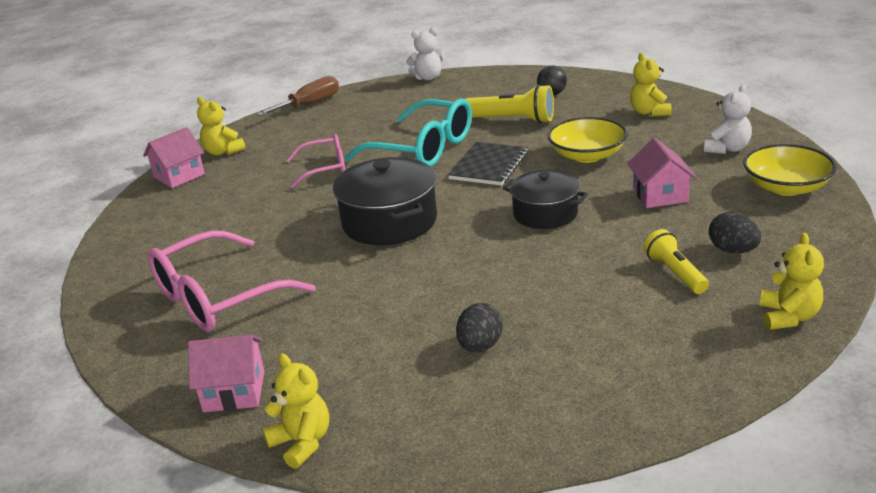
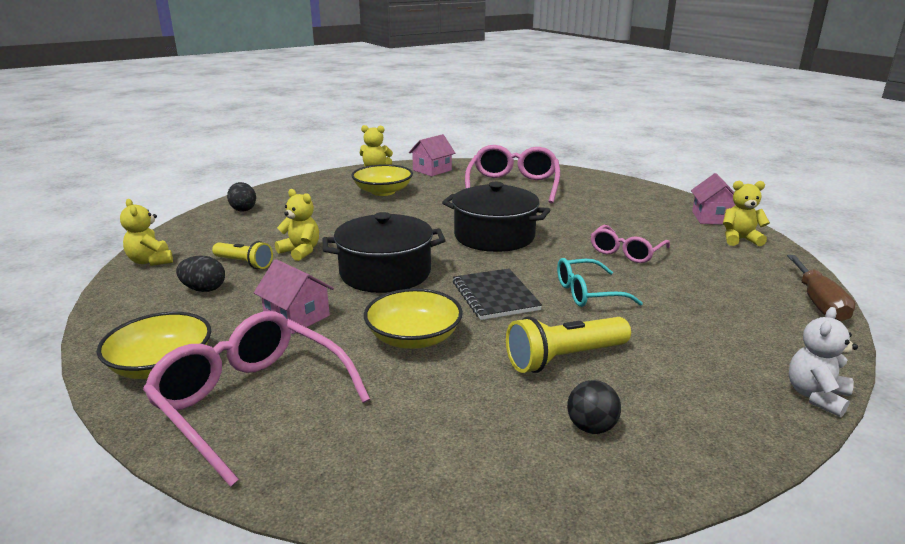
camera: 135 degrees right, 5 degrees down
(382, 357) = (383, 191): none -> yellow bowl
(423, 149) = (587, 293): turquoise glasses -> turquoise glasses, size x0.60
(480, 346) = (338, 206): black egg -> black egg (243, 209)
(545, 213) = (385, 273): black pot -> black pot, size x1.51
(649, 112) = (406, 438): yellow teddy bear -> yellow teddy bear (301, 251)
(727, 149) = (251, 401): white teddy bear -> pink glasses

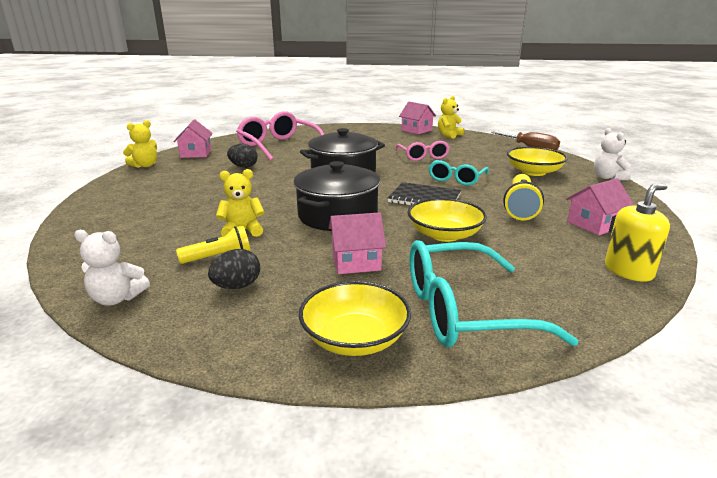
camera: 50 degrees left, 0 degrees up
(151, 261) = (117, 298): yellow teddy bear -> white teddy bear
(243, 209) = (96, 229): black egg -> black egg (243, 166)
(251, 401) = (463, 311): pink glasses -> turquoise glasses
(383, 191) = (195, 176): yellow bowl -> yellow bowl (533, 172)
(468, 489) = (628, 271): none -> yellow soap dispenser
(591, 427) = (594, 224): black ball -> pink house

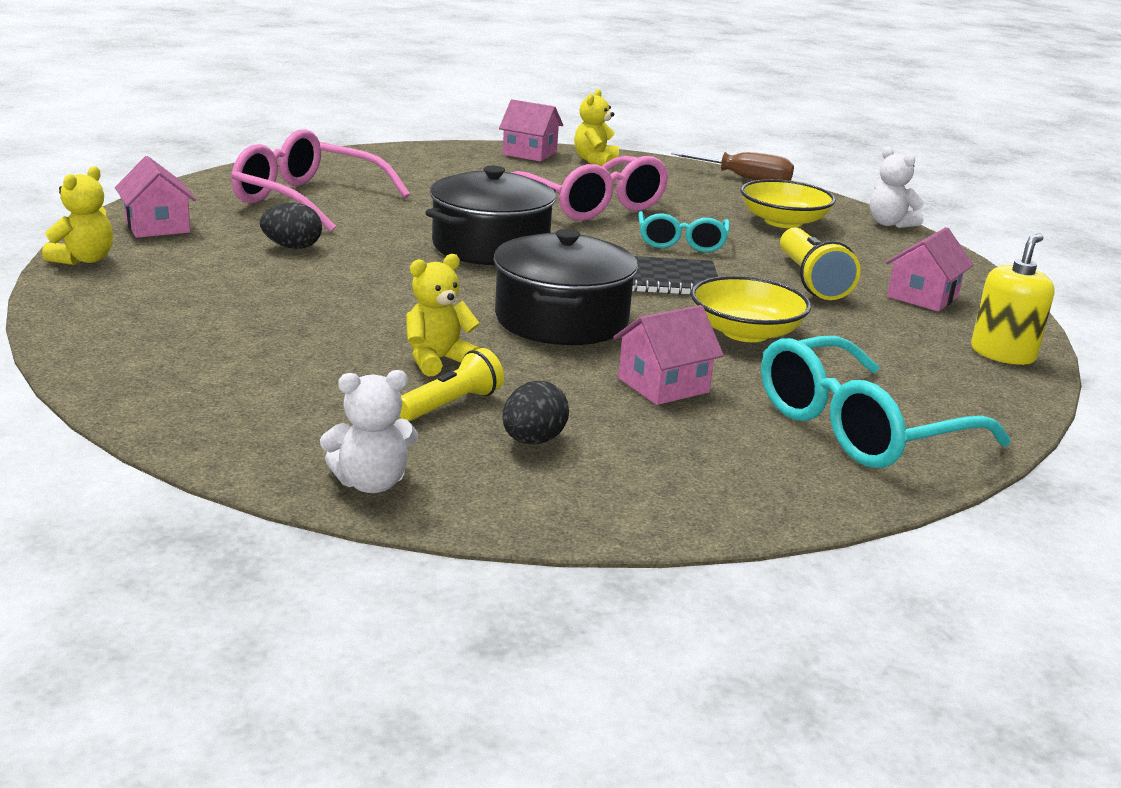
camera: 25 degrees left, 0 degrees up
(355, 338) = (762, 478): yellow bowl -> none
(423, 156) = (591, 205): pink glasses -> pink glasses, size x1.68

